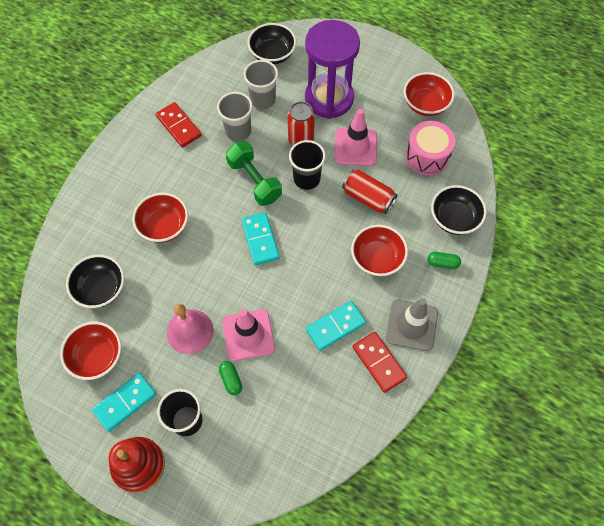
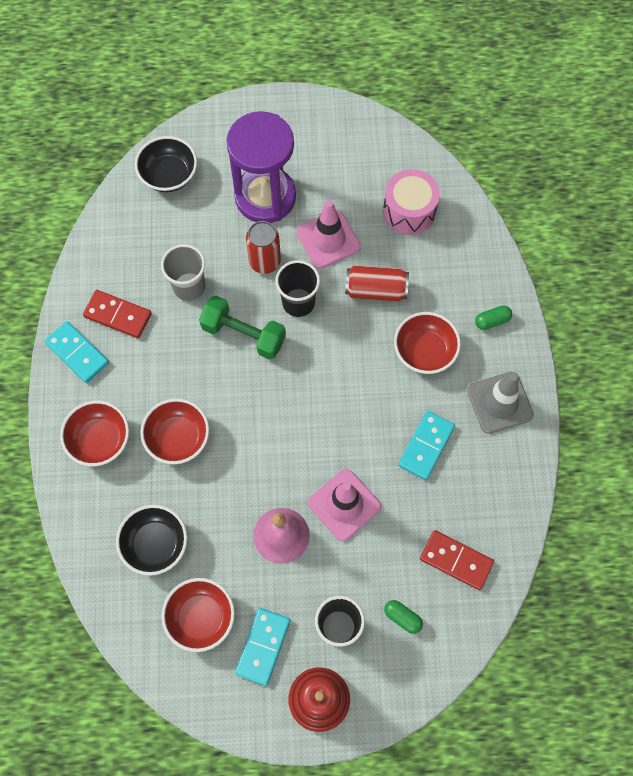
camera: 30 degrees left, 5 degrees up
(231, 380) = (356, 560): green capsule -> green capsule (402, 618)
(260, 240) = (291, 396): turquoise domino -> turquoise domino (77, 353)
(263, 100) = (193, 235): grey cup -> none
(379, 362) = (490, 459): red domino -> red domino (456, 560)
(425, 104) = (373, 151): red bowl -> red bowl (99, 440)
(454, 219) = (476, 266): black bowl -> none

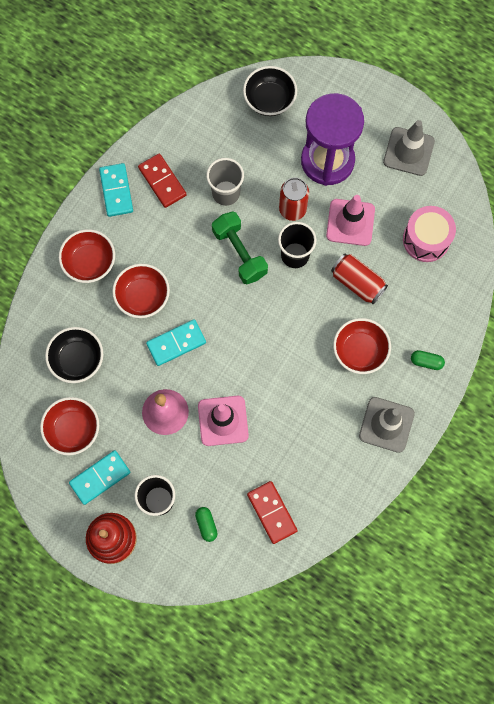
camera: 35 degrees right, 5 degrees up
(334, 143) = (408, 151): none -> grey traffic cone
(426, 446) = (310, 419): turquoise domino -> turquoise domino (176, 343)

